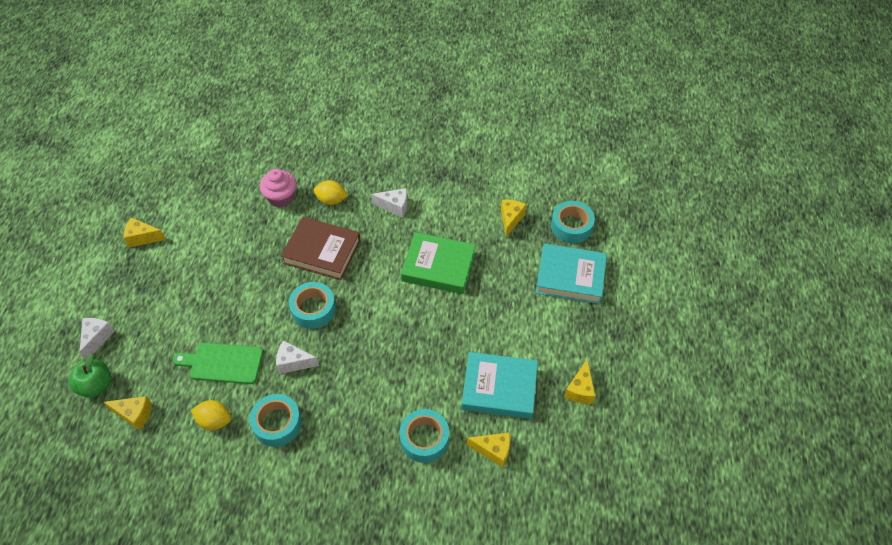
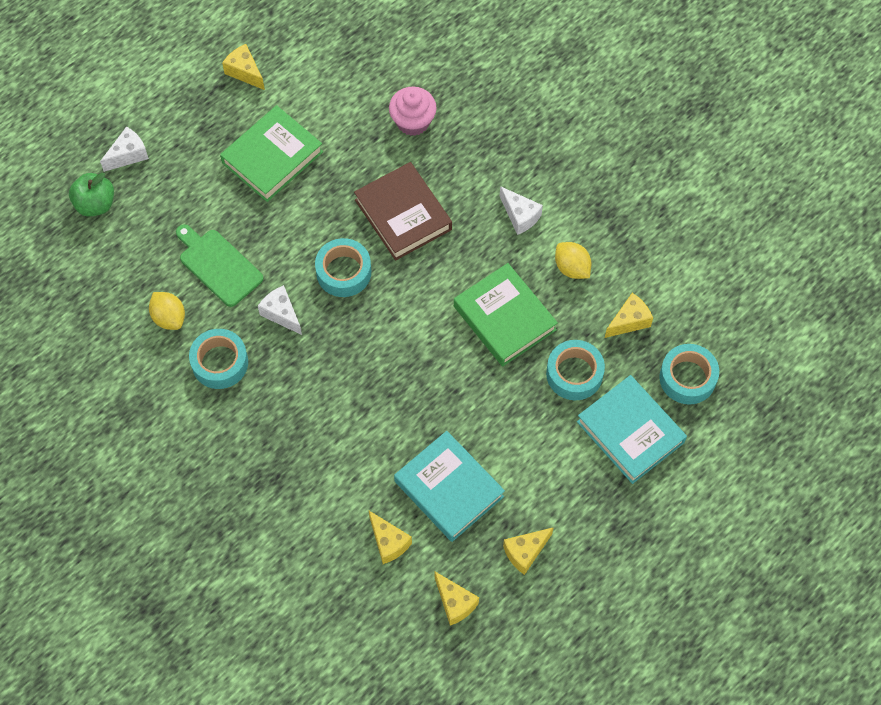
camera: 40 degrees right, 10 degrees up
(134, 414) = (107, 258): yellow cheese -> yellow cheese (455, 603)
(205, 274) = (272, 157): none -> green book
(331, 200) = (461, 161): yellow lemon -> yellow lemon (572, 268)
(424, 439) = (336, 481): turquoise tape -> turquoise tape (574, 374)

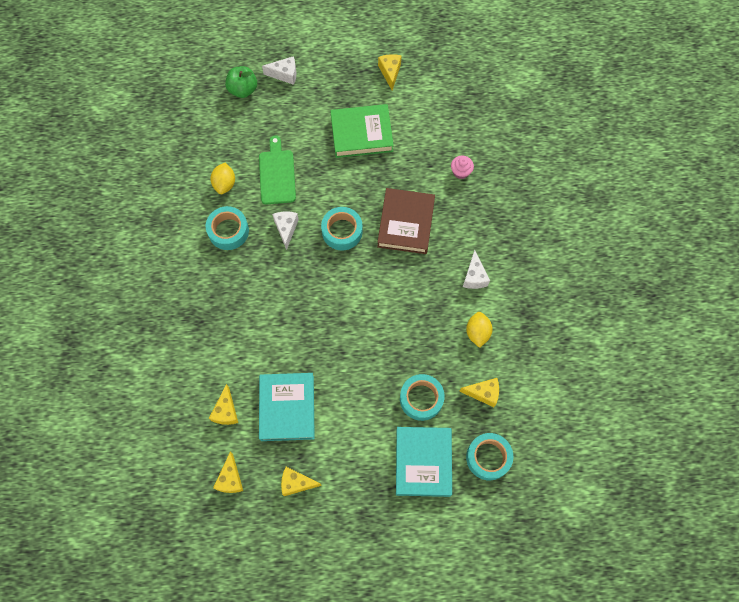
camera: 40 degrees right, 5 degrees up
(413, 121) = (461, 172): pink cupcake -> pink cupcake, size x0.65
(504, 318) = (410, 331): green book -> none

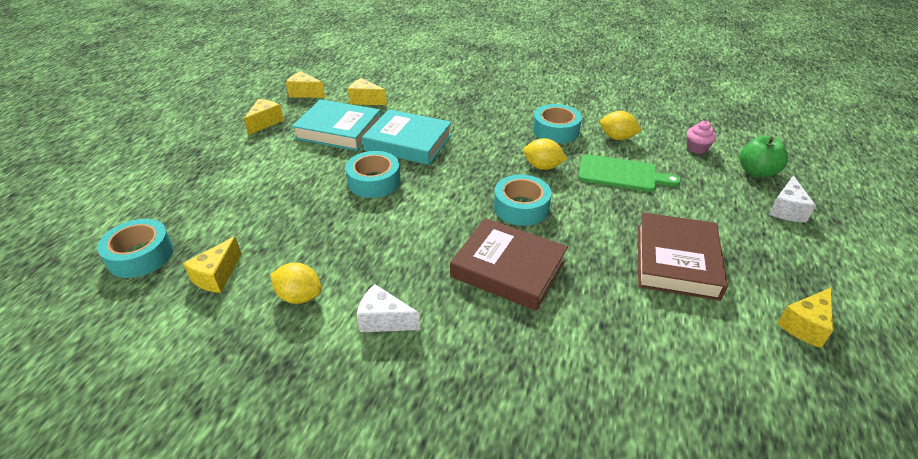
camera: 110 degrees right, 30 degrees down
(286, 229) = (542, 167): white cheese -> yellow lemon
(361, 134) = (676, 261): green book -> brown book
(390, 73) = (805, 325): yellow cheese -> yellow cheese turned 120 degrees clockwise
(421, 399) = (263, 219): turquoise tape -> turquoise tape (374, 181)
(423, 462) = (196, 202): turquoise book -> turquoise book (408, 142)
(461, 172) = (580, 364): pink cupcake -> pink cupcake (696, 148)

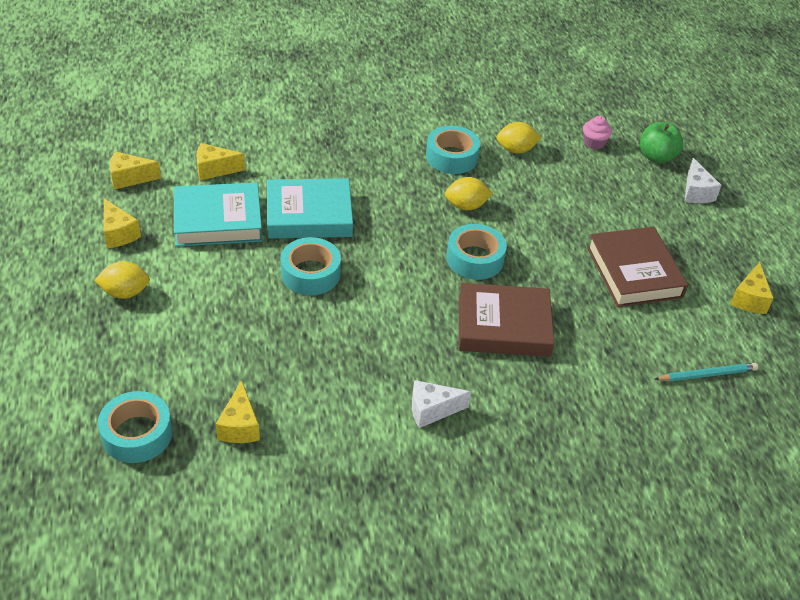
camera: 30 degrees left, 5 degrees up
(265, 122) = (118, 233): yellow cheese -> yellow cheese turned 150 degrees clockwise
(299, 296) = (338, 416): yellow lemon -> yellow lemon (125, 292)
(621, 174) = (543, 193): green cutting board -> none
(708, 390) = (707, 375): none -> turquoise pencil

